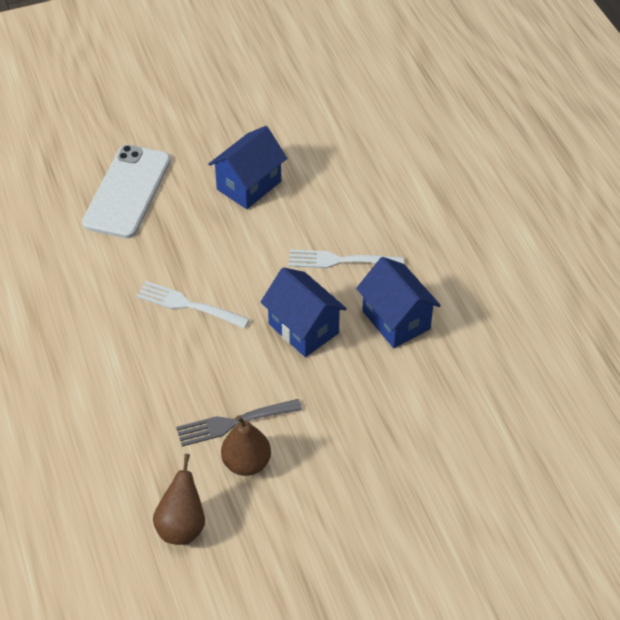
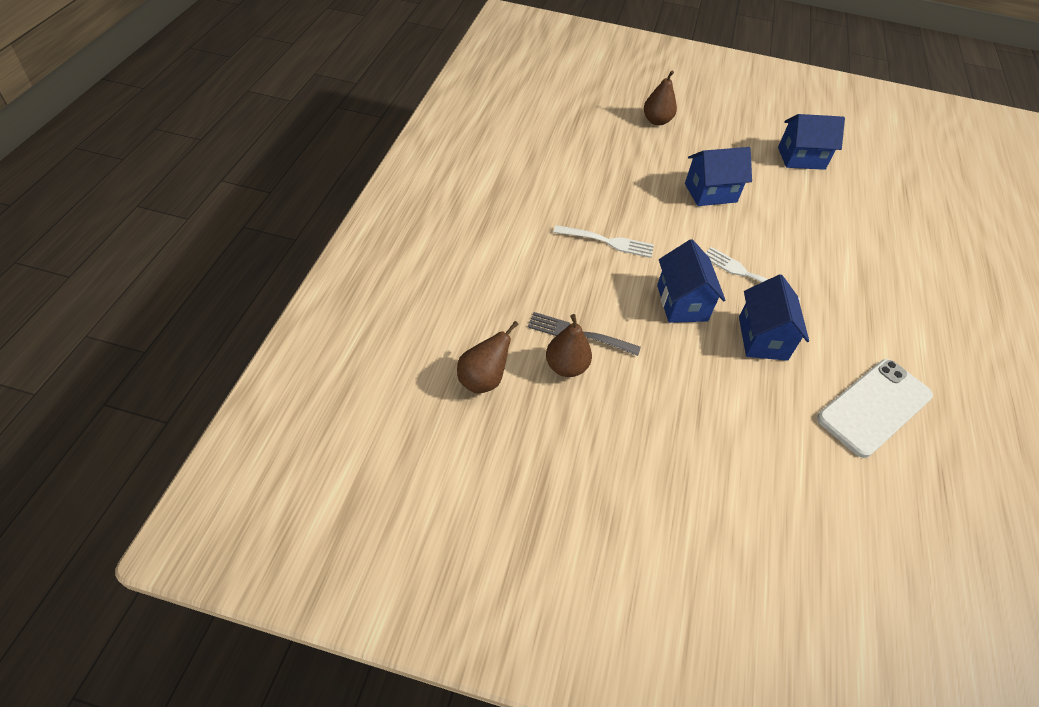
camera: 30 degrees right, 0 degrees up
(127, 192) = (619, 154): white phone -> white phone (874, 407)
(136, 125) = (656, 121): none -> brown pear
(189, 305) = (607, 242): white fork -> white fork turned 135 degrees clockwise
(308, 90) = (801, 158): none -> blue house

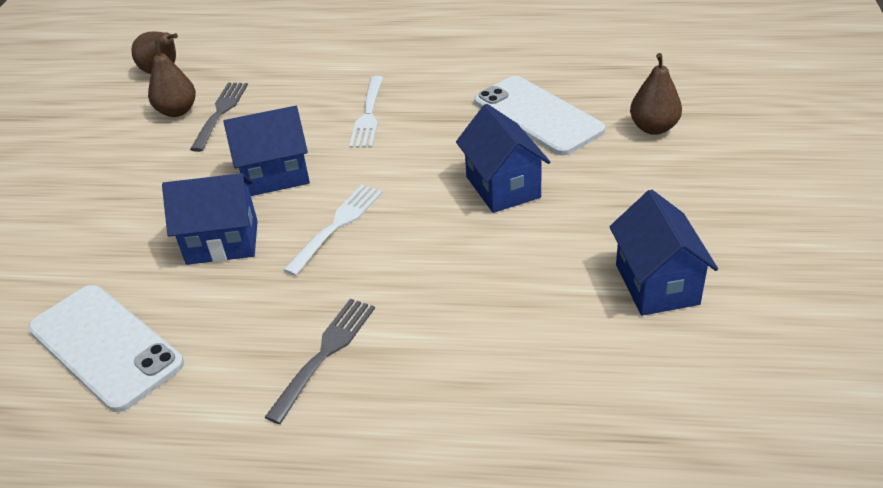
camera: 90 degrees right, 10 degrees down
(631, 161) = (537, 116): none -> white phone
(868, 293) = (324, 355): none -> grey fork

